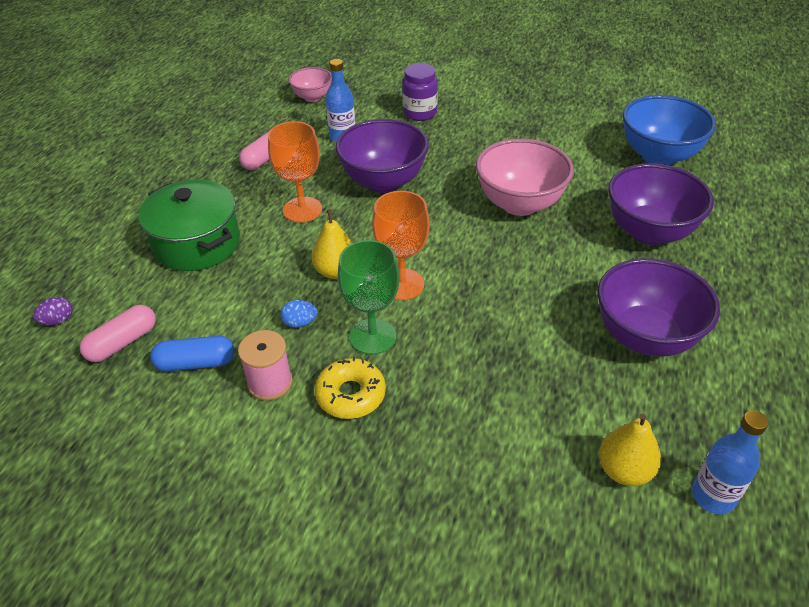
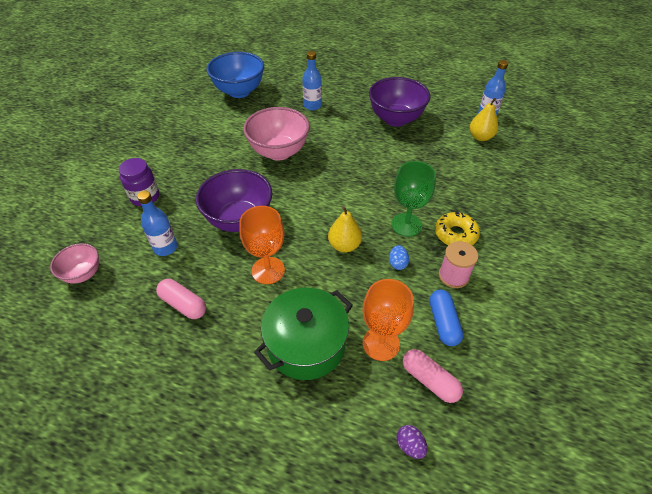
camera: 90 degrees left, 5 degrees up
(402, 284) = (357, 210): orange goblet -> orange goblet (381, 343)
(649, 232) = (312, 106): purple bowl -> blue bottle

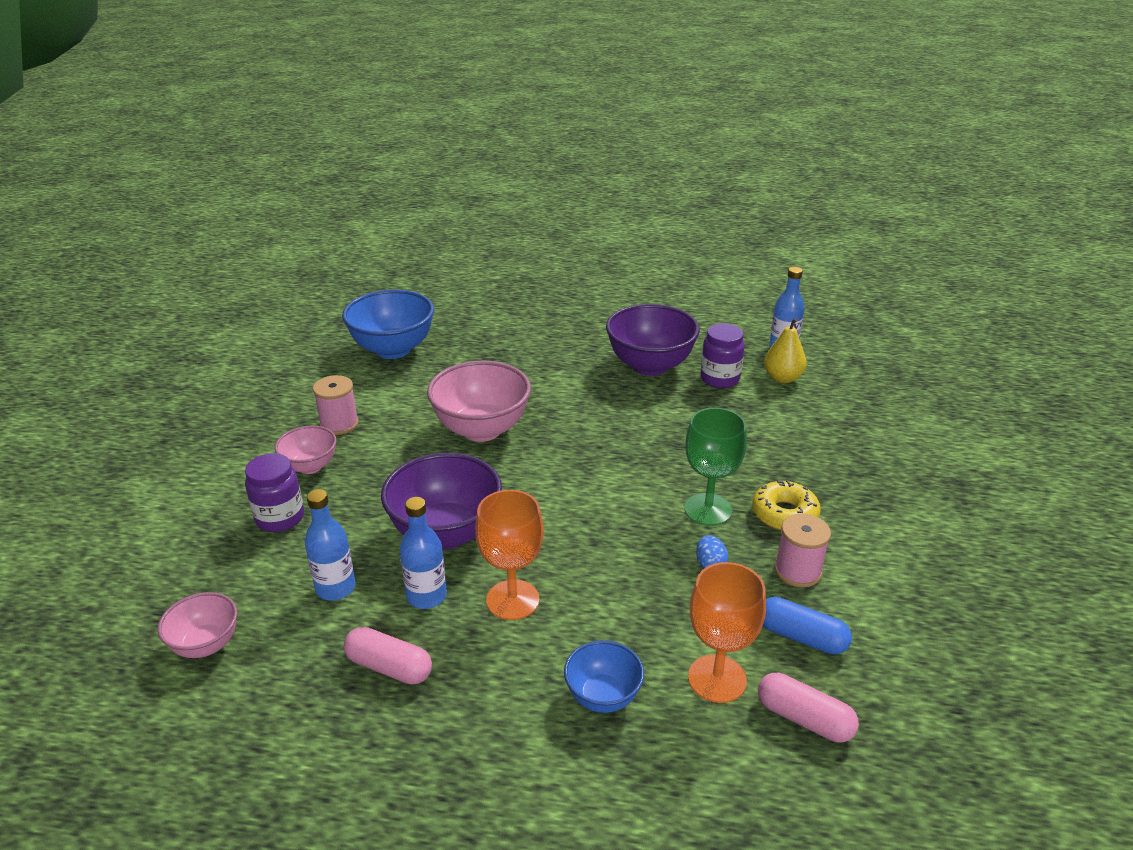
camera: 10 degrees left, 15 degrees down
(171, 165) = (310, 466): none -> pink bowl
(195, 138) = (339, 424): none -> pink spool
(306, 344) = (603, 697): green pot -> blue bowl
(312, 106) = (516, 359): blue bottle -> blue bottle (426, 596)
(344, 245) = (622, 549): yellow pear -> none
(410, 445) = (801, 813): purple egg -> none
(438, 133) = (719, 379): none -> purple jar
(443, 323) = (801, 637): blue capsule -> blue capsule turned 45 degrees counterclockwise

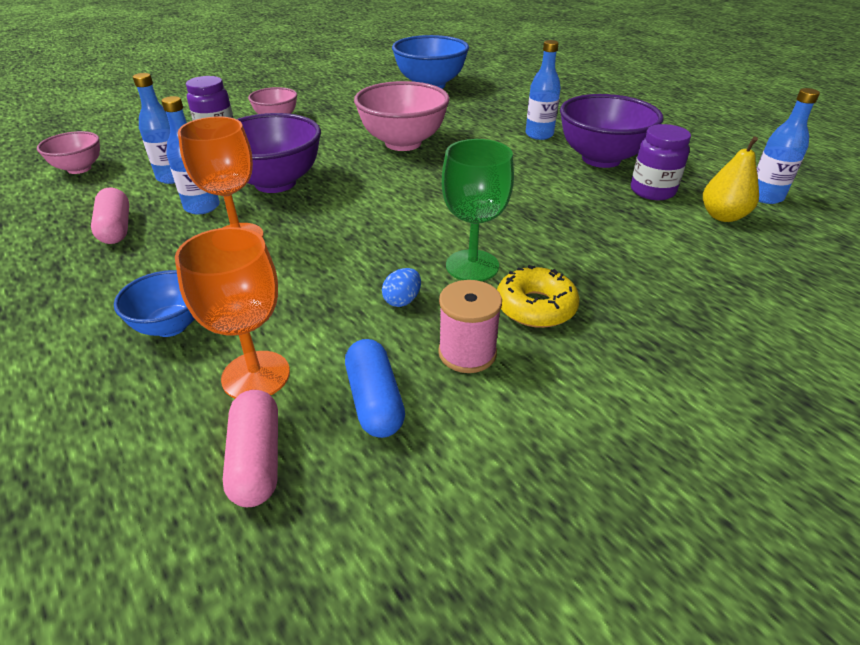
camera: 45 degrees right, 5 degrees up
(339, 424) = (330, 107): pink spool -> none
(573, 363) = (539, 135): none -> blue bottle

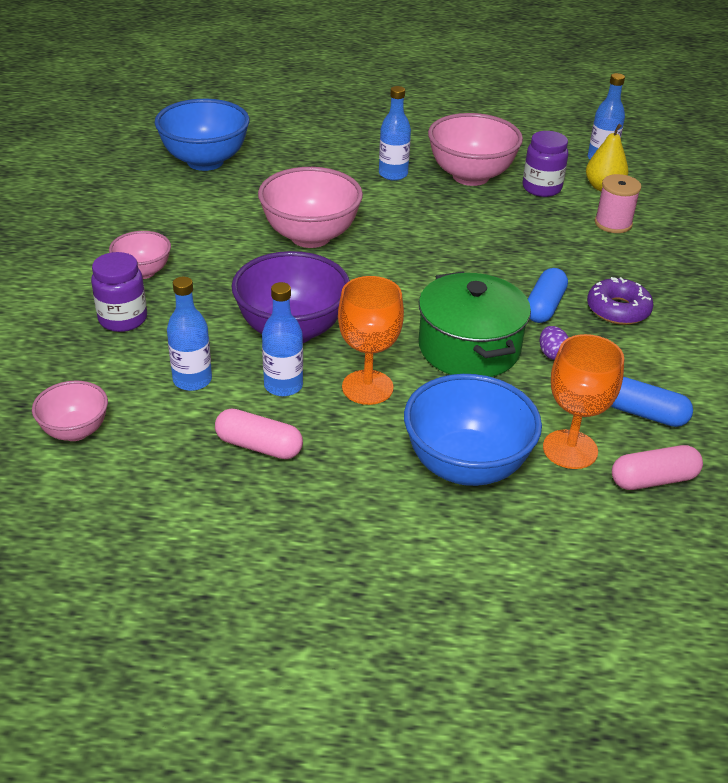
camera: 50 degrees left, 0 degrees up
(171, 326) = (466, 466): blue bowl -> blue bowl, size x1.79
(257, 459) = (653, 480): pink capsule -> pink capsule turned 45 degrees counterclockwise
(352, 256) = (469, 348): none -> green pot
(402, 300) = (552, 354): blue egg -> purple egg
(467, 353) = (635, 358): pink spool -> pink spool (613, 223)
(472, 266) = (544, 306): green goblet -> blue capsule
(535, 307) = (618, 309): yellow donut -> purple donut
(601, 159) = (470, 176): purple bowl -> pink bowl

